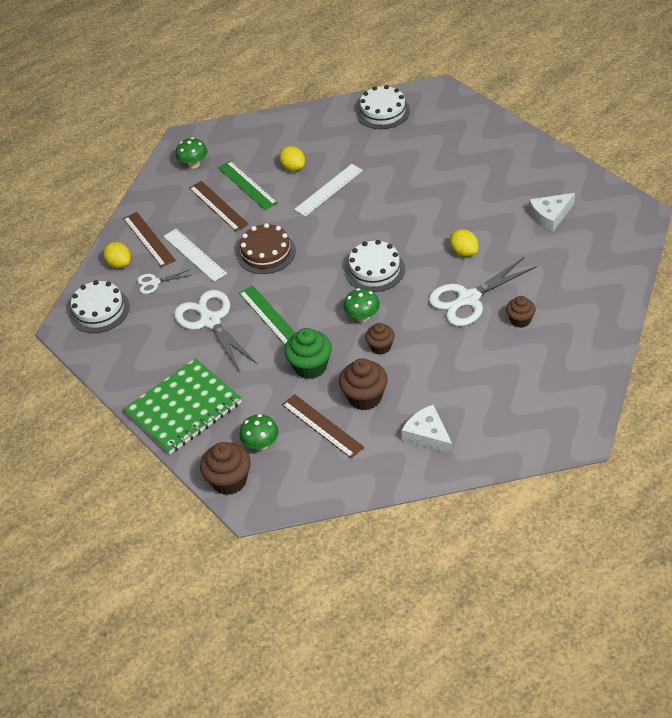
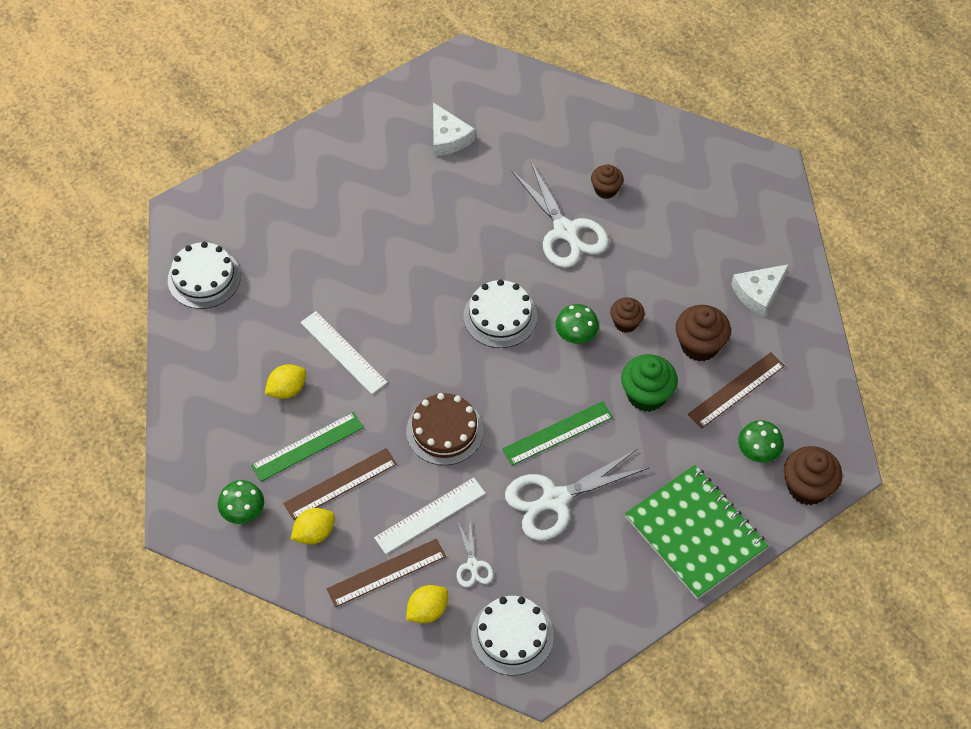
camera: 90 degrees left, 10 degrees up
(464, 252) = (489, 225): yellow lemon -> yellow lemon (314, 533)

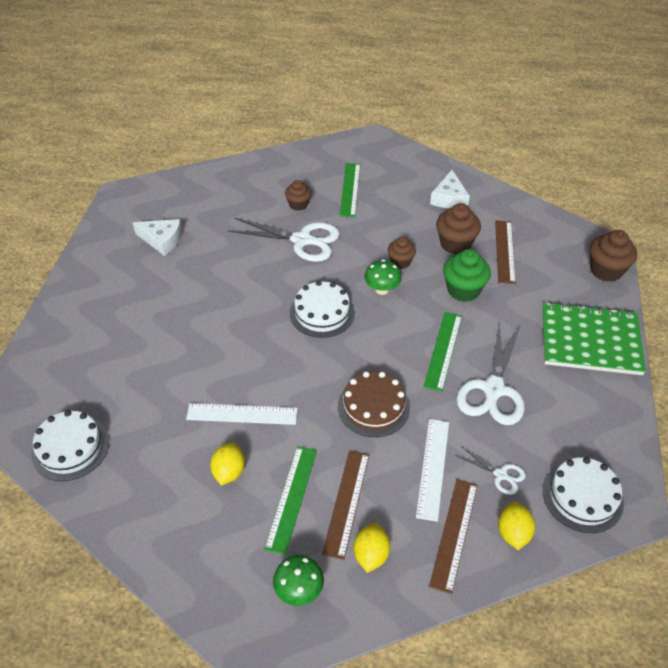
camera: 45 degrees left, 10 degrees down
(674, 209) = (350, 189): none -> green ruler
(757, 452) = (559, 273): green mushroom -> none

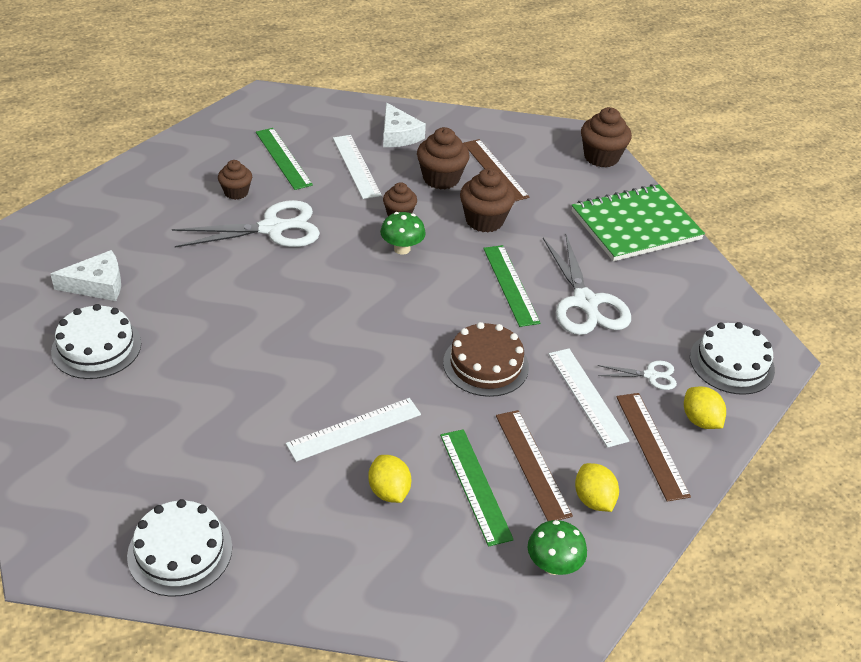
camera: 35 degrees left, 5 degrees down
(322, 313) = (357, 294): white cake -> white cake (96, 347)
(398, 213) = (356, 166): none -> white ruler
(463, 290) = (484, 220): green cupcake -> brown cupcake

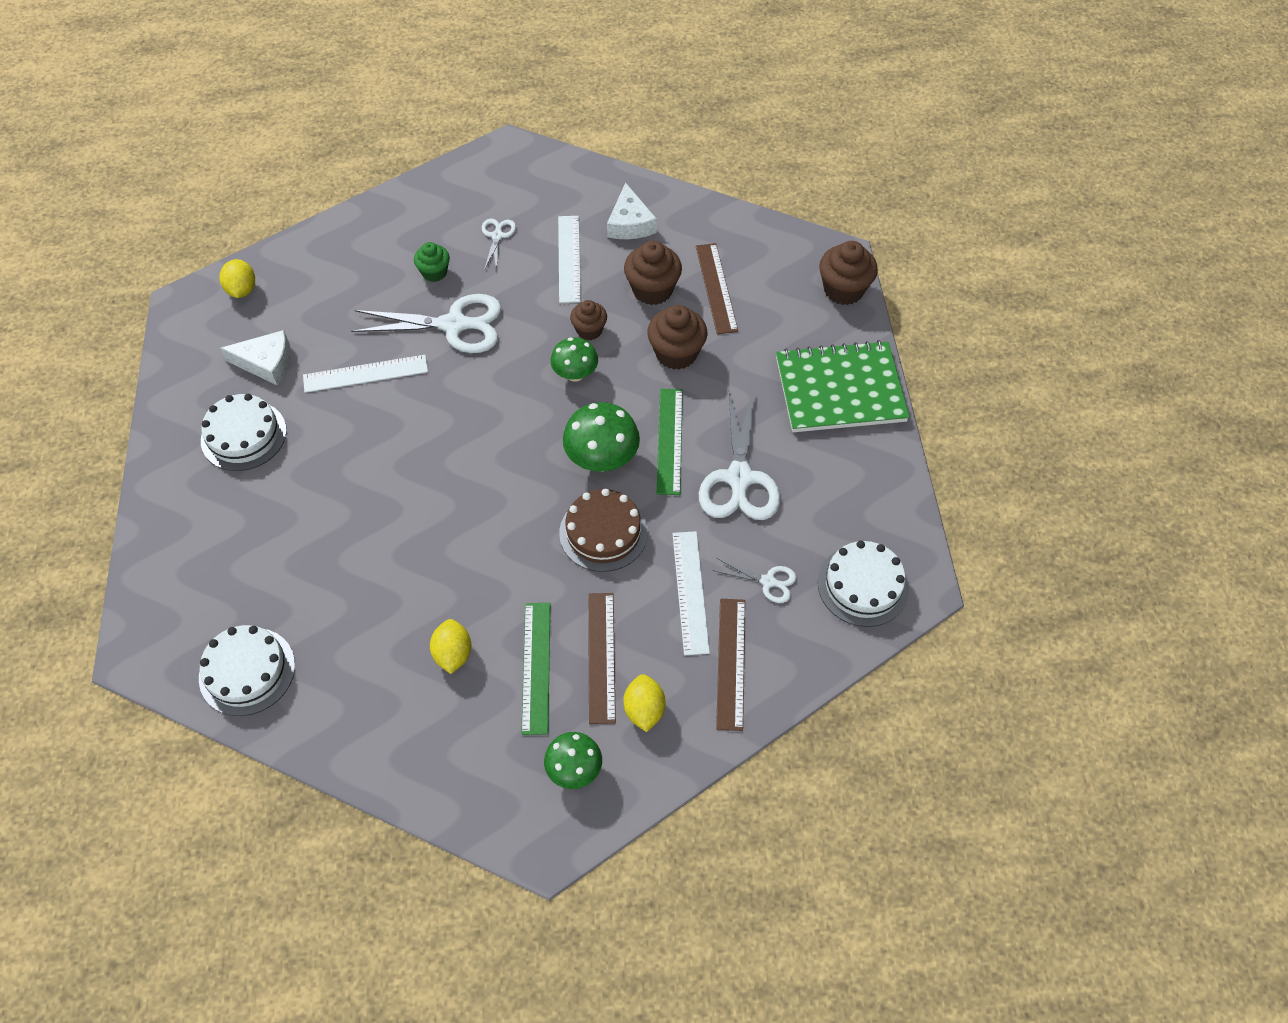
camera: 20 degrees right, 15 degrees up
(236, 192) = (434, 272): brown cupcake -> green cupcake
(283, 158) = (497, 236): green ruler -> white scissors
(354, 429) = (447, 579): white ruler -> white ruler (365, 374)
(457, 309) = (602, 459): none -> green mushroom
(700, 420) = (795, 646): yellow lemon -> yellow lemon (242, 290)

